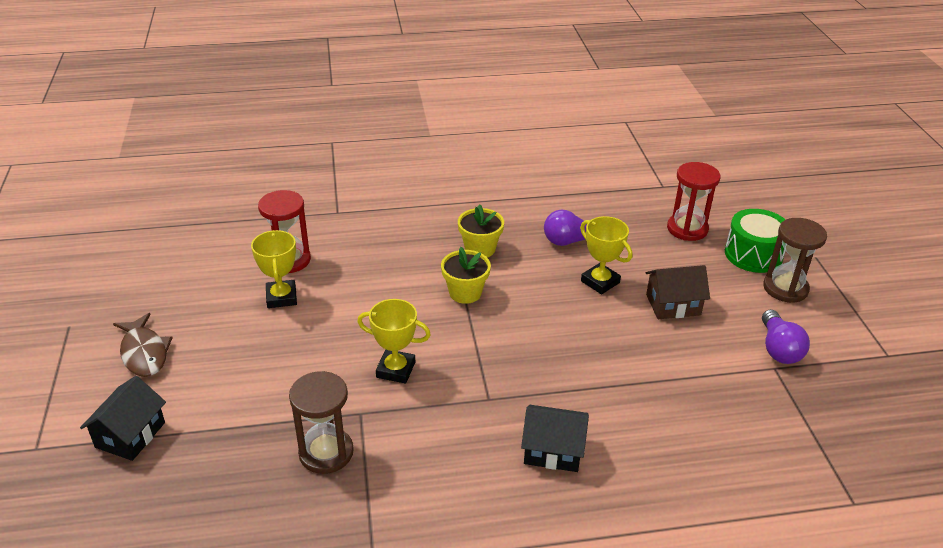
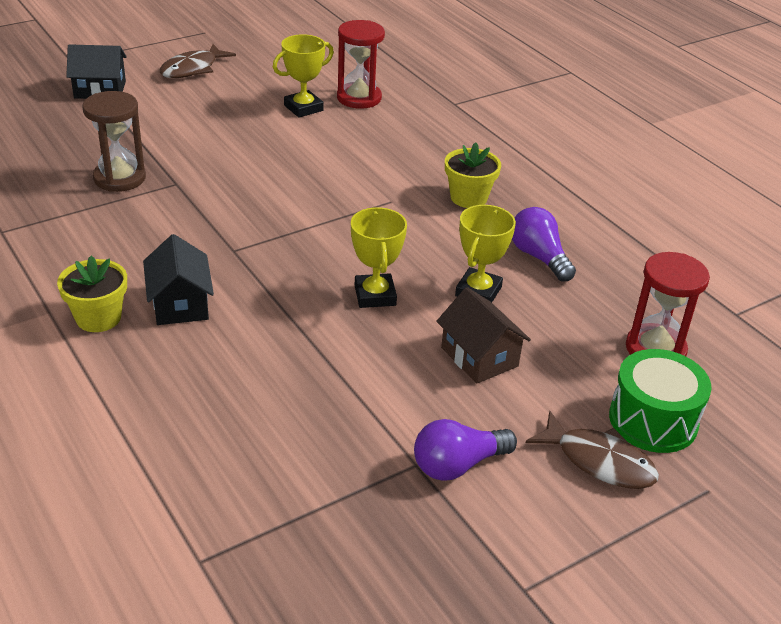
camera: 65 degrees right, 0 degrees up
(396, 370) = (243, 189): yellow trophy -> yellow trophy (375, 295)
(465, 293) = (386, 203): yellow flower pot -> yellow flower pot (98, 318)
(785, 288) = (599, 461): brown hourglass -> brown fish

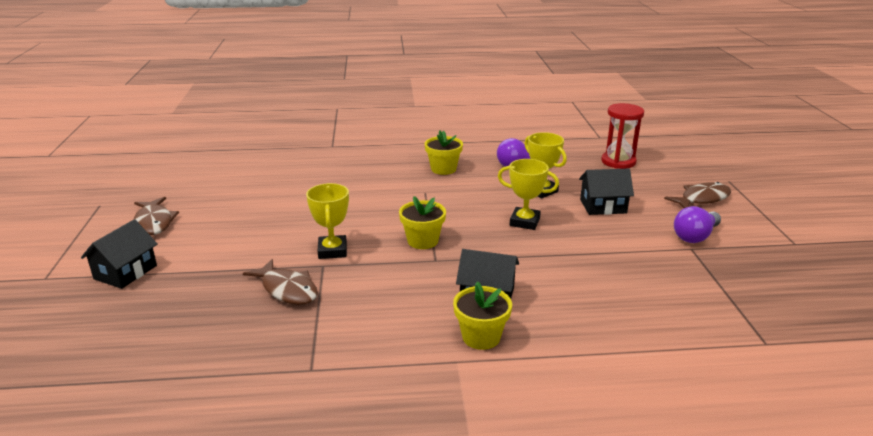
camera: 60 degrees left, 10 degrees down
(119, 178) = (287, 289): brown hourglass -> brown fish
(269, 231) = (422, 241): none -> yellow flower pot
(303, 108) = (275, 193): yellow trophy -> yellow trophy (332, 251)
(359, 98) = (286, 172): red hourglass -> none
(458, 465) = (695, 236): purple light bulb -> purple light bulb turned 45 degrees clockwise
(479, 357) = (603, 206): brown house -> black house
(653, 420) = (674, 178): green drum -> none

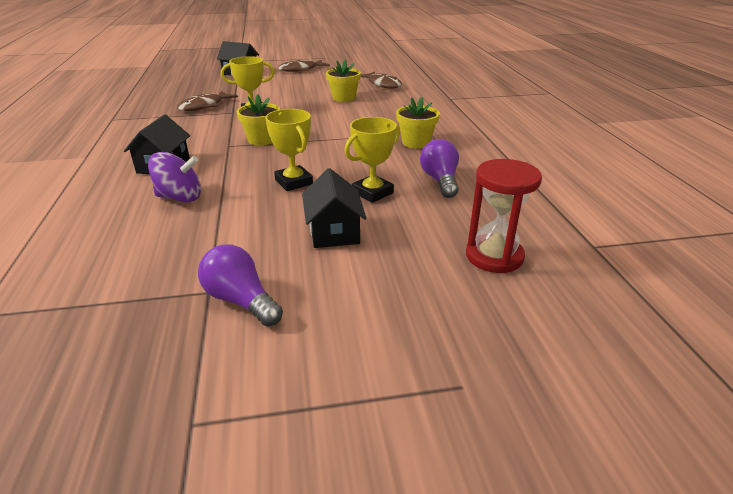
camera: 85 degrees right, 5 degrees up
(481, 337) = (108, 164): yellow flower pot -> yellow flower pot (344, 98)
(524, 222) = (294, 182): yellow trophy -> yellow trophy turned 45 degrees counterclockwise
(560, 276) = (180, 197): none -> purple spinning top
(702, 199) = (368, 330): brown fish -> brown fish (383, 84)

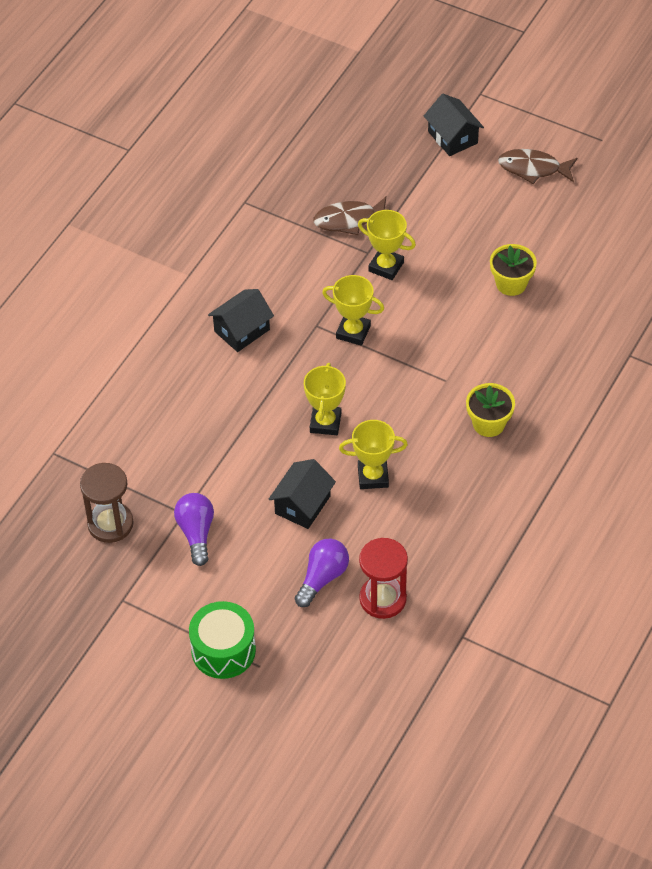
camera: 40 degrees right, 20 degrees up
(110, 346) = (110, 524): none -> brown hourglass
(180, 197) = (226, 392): purple spinning top -> none
(262, 140) = (353, 332): yellow flower pot -> yellow trophy
(383, 84) = (591, 272): brown fish -> none
(398, 397) = (223, 650): none -> green drum
(440, 181) = (443, 495): purple light bulb -> purple light bulb (322, 578)

